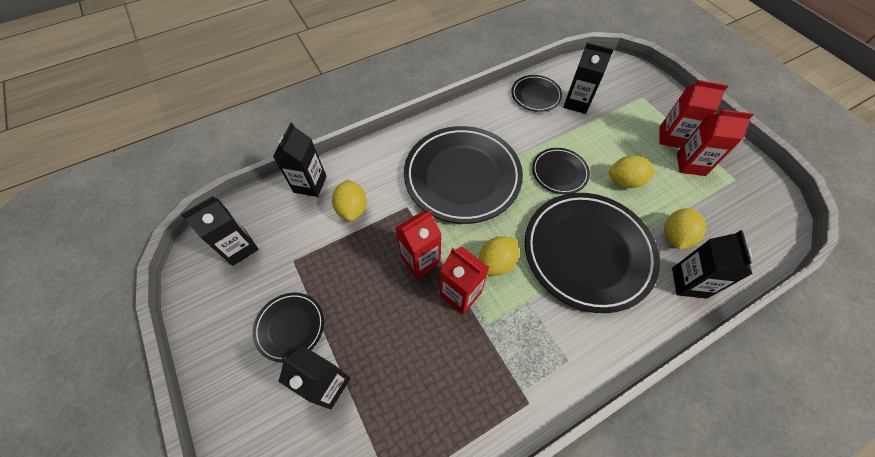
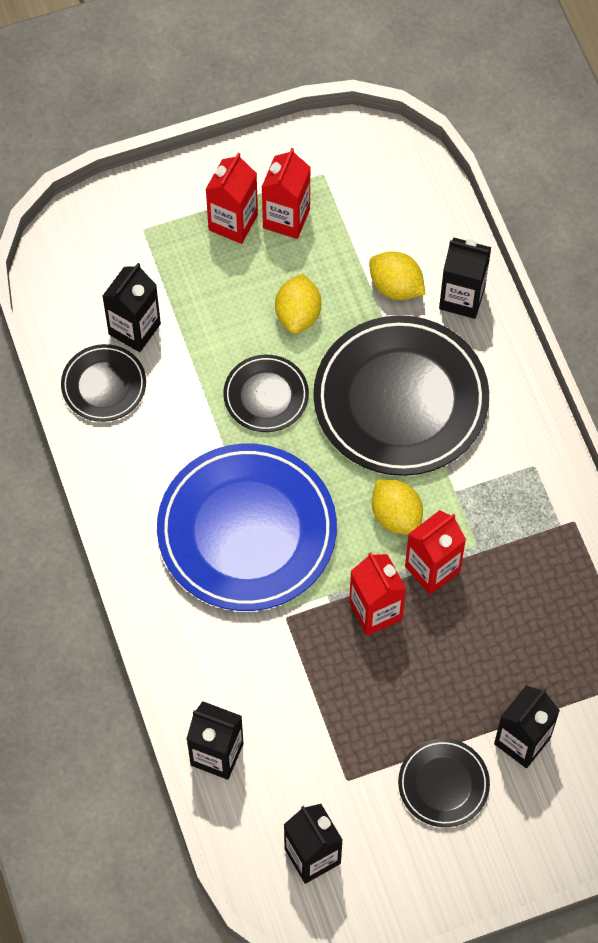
camera: 80 degrees left, 5 degrees up
(352, 209) = (275, 694): yellow lemon -> none
(462, 177) = (247, 531): black plate -> blue plate

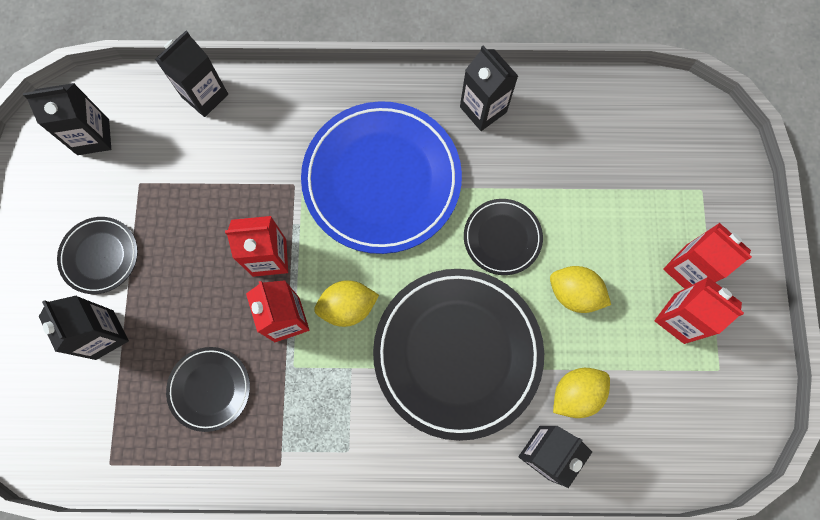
camera: 110 degrees right, 10 degrees up
(104, 385) = (556, 111): black plate -> black plate (210, 389)
(134, 329) = (603, 152): black carton -> black carton (483, 109)

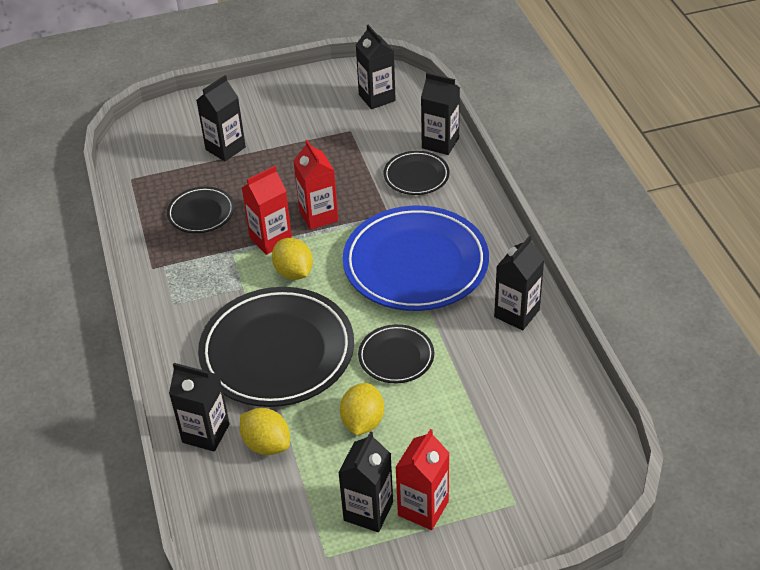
camera: 75 degrees right, 30 degrees down
(100, 256) = (284, 129): black plate -> black plate (416, 176)
(679, 318) = (368, 511): red carton -> black carton

